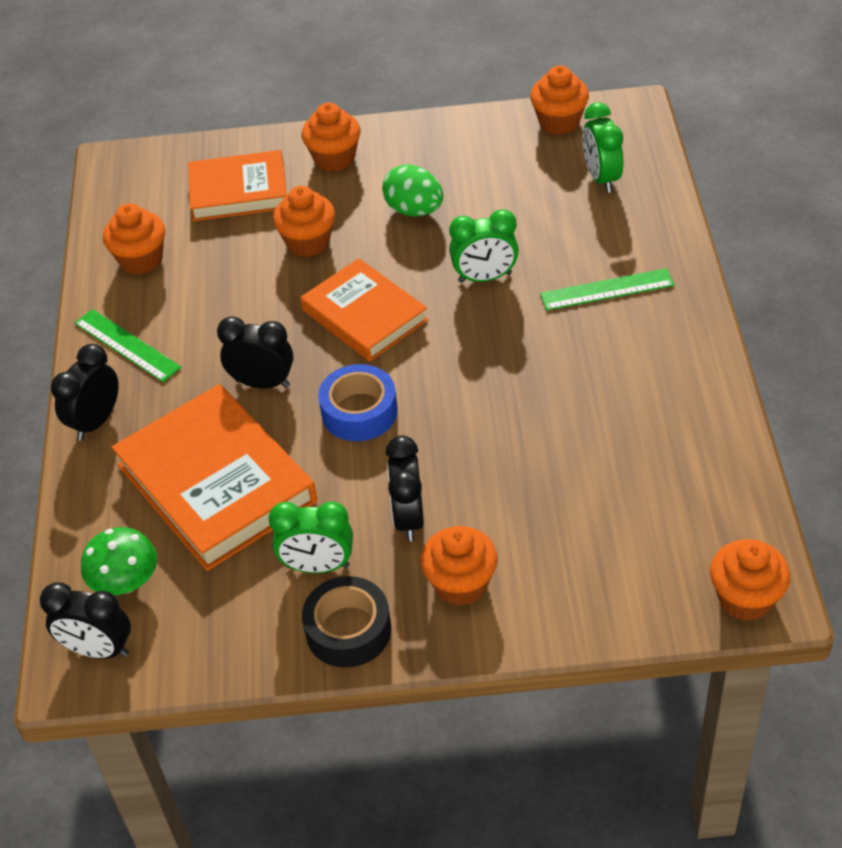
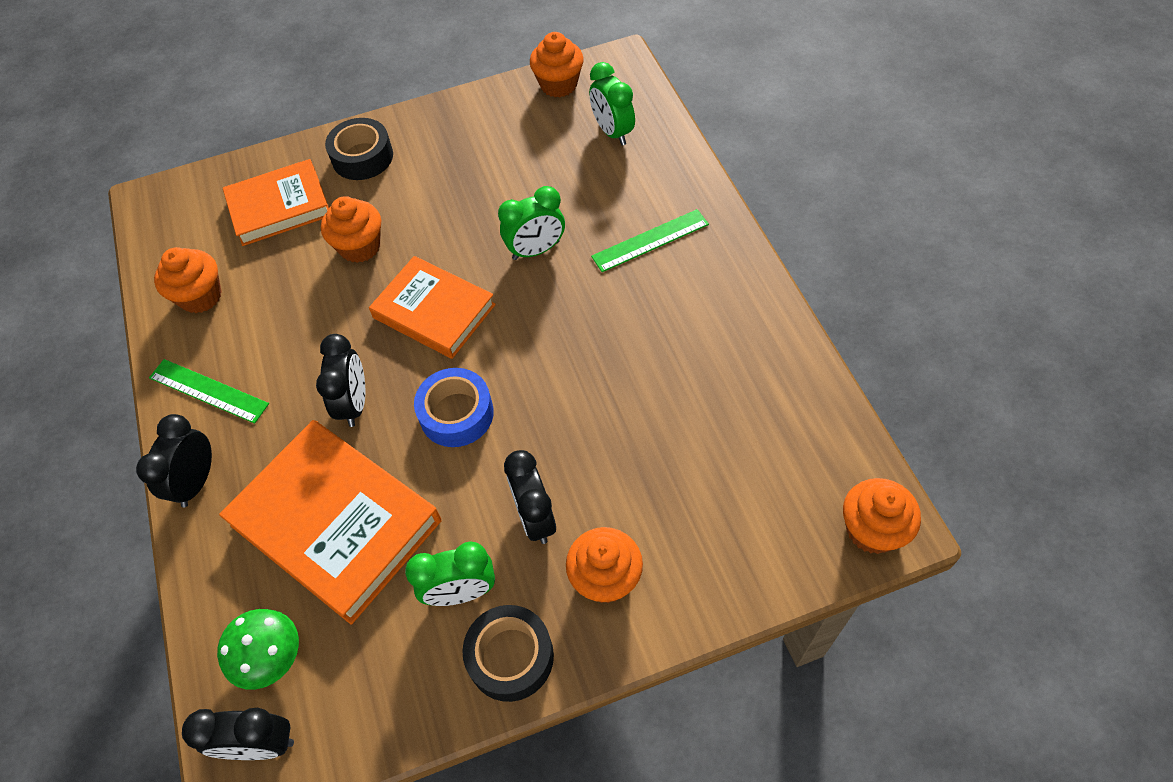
camera: 15 degrees left, 10 degrees up
(262, 383) = (354, 403): black clock -> black clock turned 90 degrees clockwise
(334, 158) = (362, 157): orange cupcake -> black tape
(414, 210) = (451, 195): green egg -> none

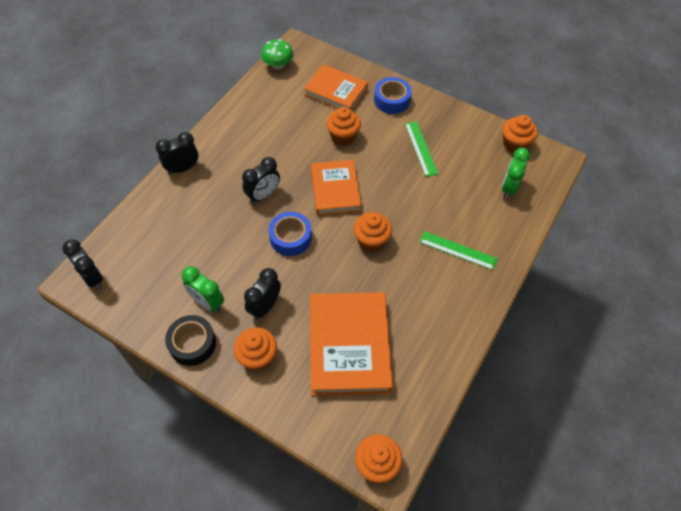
camera: 45 degrees right, 0 degrees up
(201, 296) = (266, 101): orange cupcake -> orange cupcake (371, 240)
(208, 391) = (225, 139): green ruler -> green ruler (420, 148)
(271, 657) = (129, 253): green mushroom -> green mushroom (278, 65)
(336, 523) = (203, 232): orange book -> orange book (349, 346)
(362, 157) = (392, 100): black tape -> blue tape
(536, 250) = (406, 206): green clock -> none

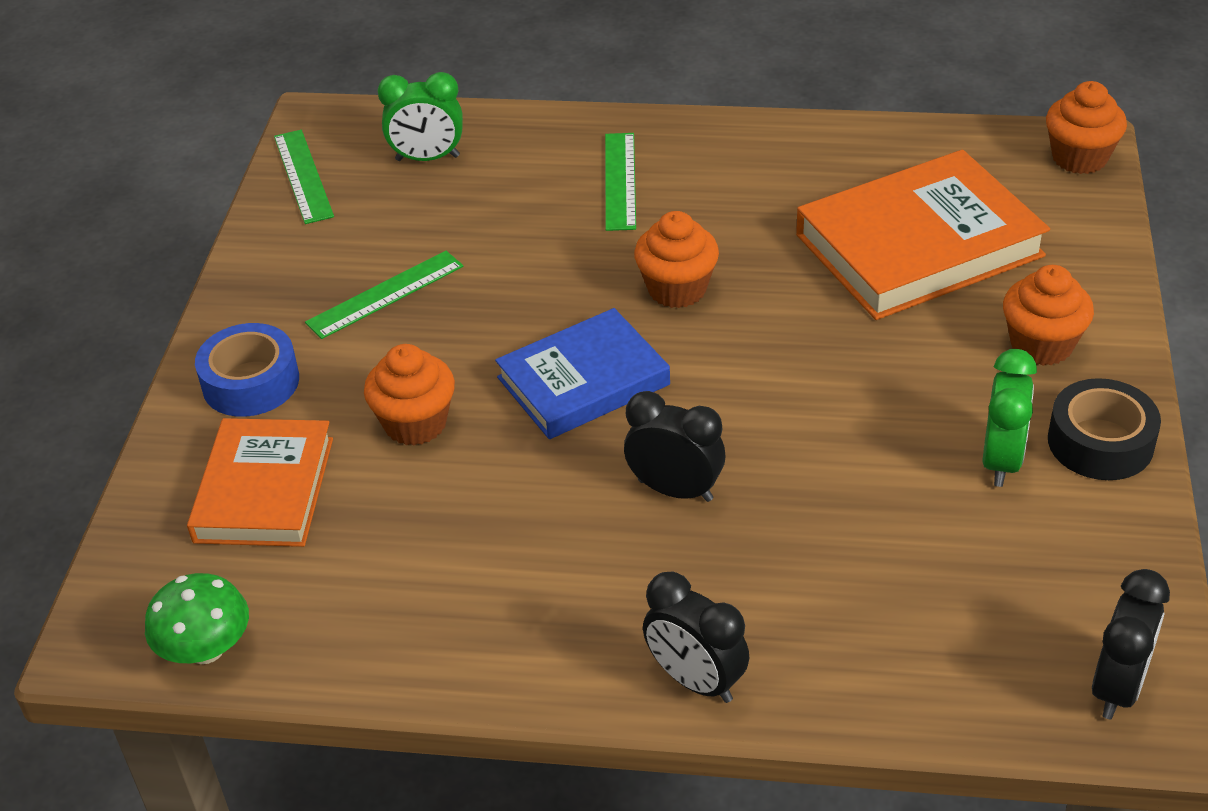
camera: 110 degrees left, 15 degrees down
(265, 306) = (937, 376): black clock -> none
(290, 238) = (755, 402): blue tape -> none
(335, 190) = (583, 381): orange book -> blue book
(514, 144) = (303, 176): orange cupcake -> green ruler

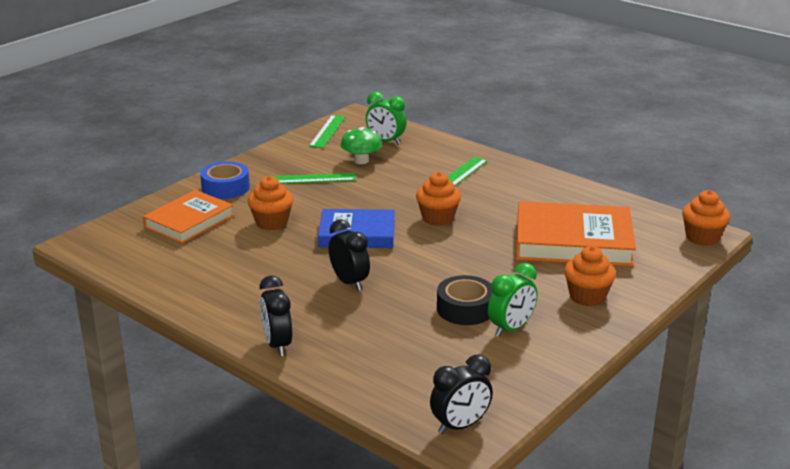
camera: 30 degrees right, 15 degrees down
(206, 649) = (109, 259): green mushroom -> green mushroom (361, 161)
(1100, 442) = (569, 341): black tape -> black tape (465, 309)

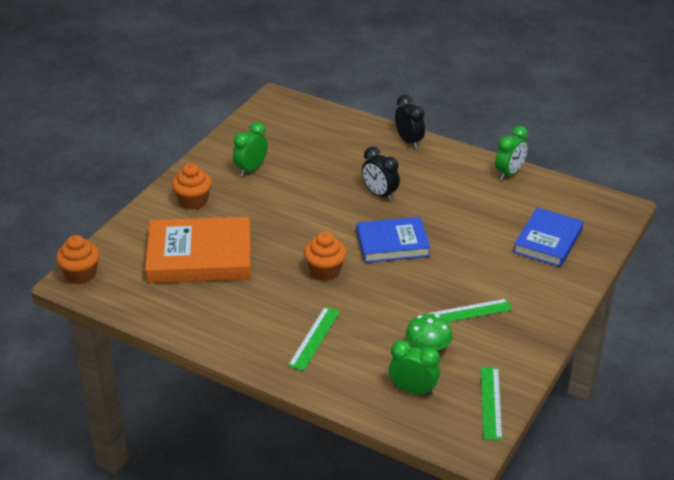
camera: 170 degrees right, 10 degrees up
(172, 290) = (509, 173): none -> green clock
(189, 221) = (547, 241): orange book -> blue book
(225, 188) = (545, 288): blue tape -> none
(271, 222) = (474, 248): orange cupcake -> none
(460, 426) = (278, 106): black clock -> none
(465, 309) = (286, 181): black tape -> none

